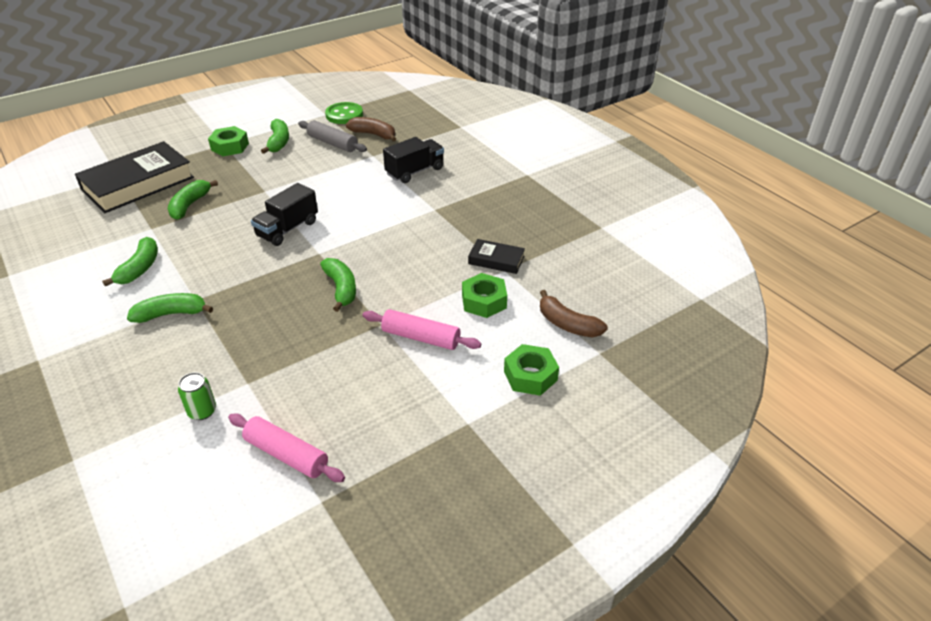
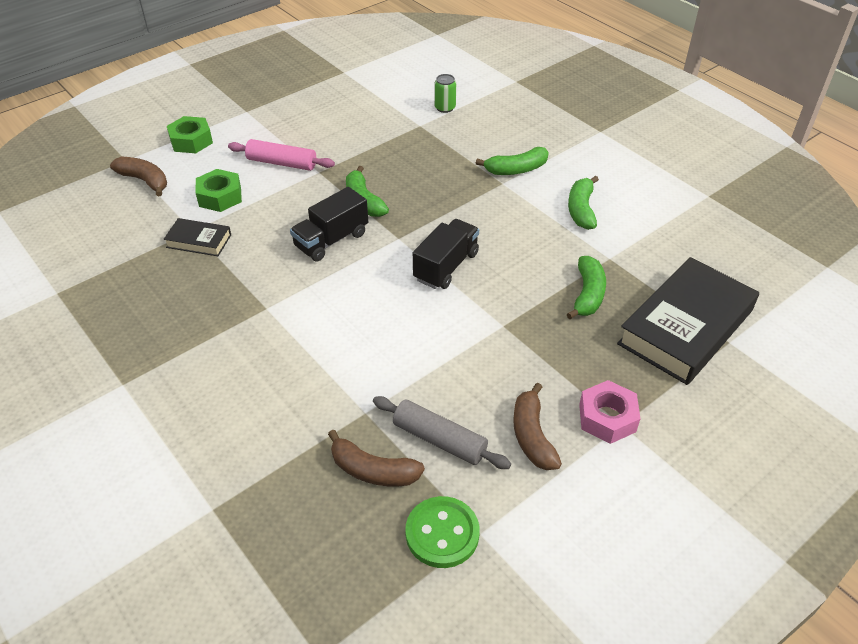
camera: 175 degrees right, 5 degrees up
(230, 147) = (607, 418): green nut -> pink nut
(278, 142) = (532, 436): green banana -> brown banana
(286, 455) = (373, 90): pink rolling pin -> none
(415, 171) = (295, 378): black truck -> black truck (331, 240)

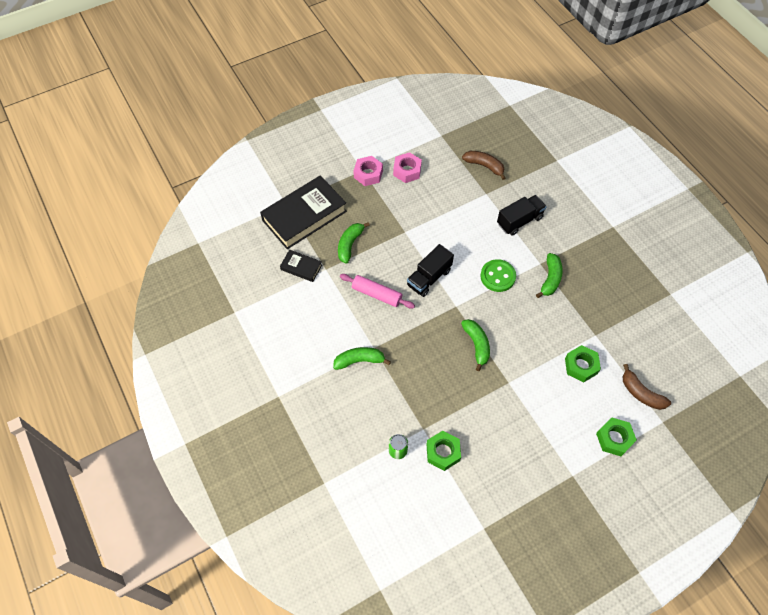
camera: 170 degrees left, 15 degrees up
(199, 241) = (589, 324): black book -> black book (301, 267)
(282, 163) = (537, 397): pink rolling pin -> pink rolling pin (376, 294)
(331, 240) = (500, 311): black truck -> black truck (519, 221)
(393, 112) = (443, 452): none -> green nut
(439, 440) = (451, 175): grey rolling pin -> none
(442, 533) = (457, 137): green button -> green button (497, 276)
(532, 436) = (407, 171): brown banana -> pink nut
(581, 210) = (327, 312): green banana -> green banana (550, 279)

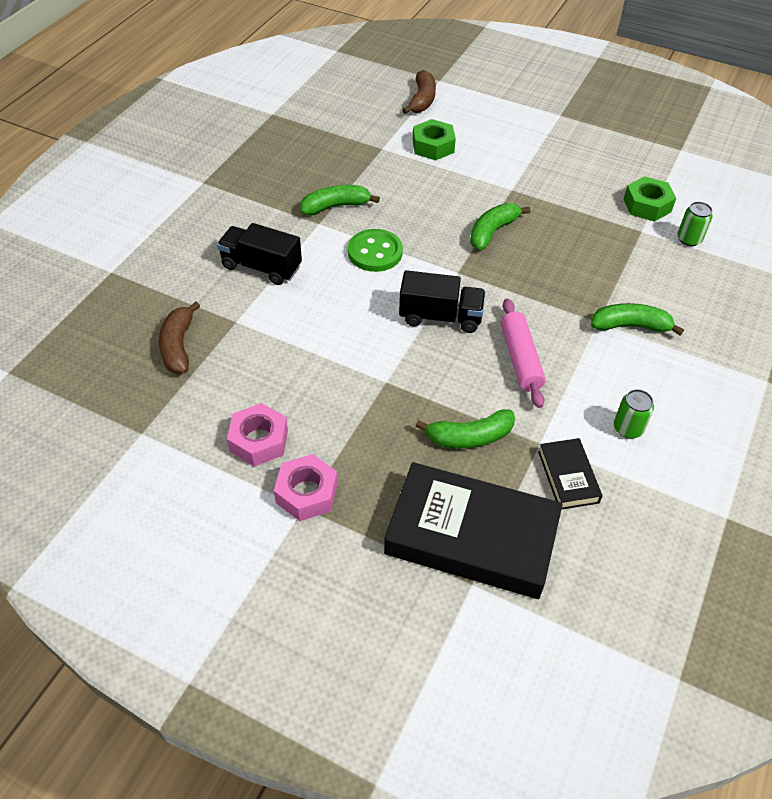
camera: 125 degrees left, 10 degrees down
(304, 309) = (628, 428): none -> green can
(359, 361) = (630, 326): green banana -> green banana turned 135 degrees clockwise
(614, 438) = (492, 102): green nut -> none

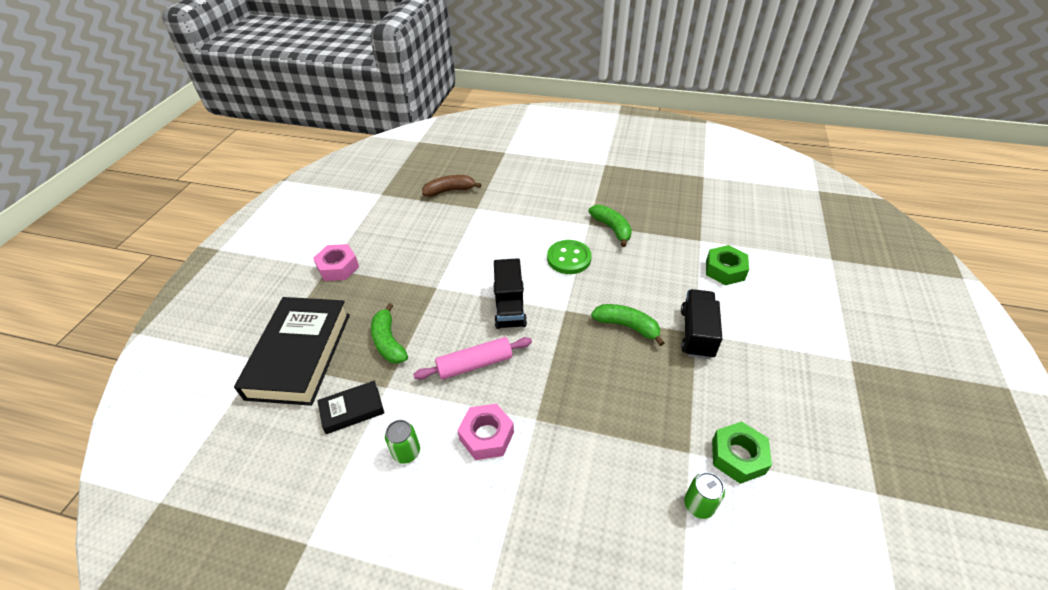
camera: 80 degrees right, 5 degrees down
(259, 440) = (378, 239): pink nut -> pink nut (487, 436)
(261, 267) = (531, 207): black truck -> black truck (697, 333)
(422, 100) = (789, 252): brown banana -> none
(630, 326) = (537, 448): green banana -> none

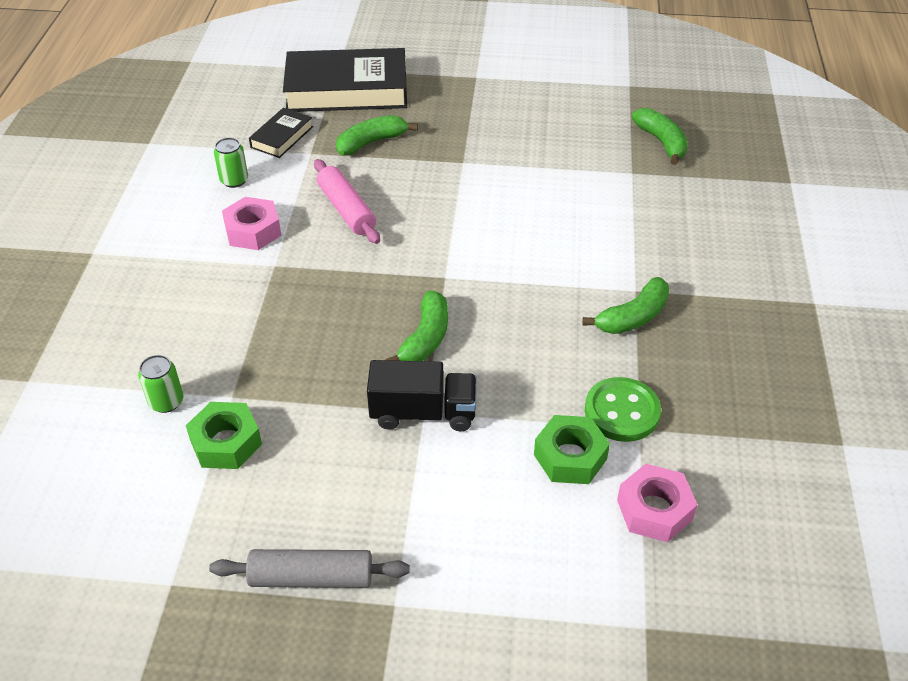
camera: 80 degrees right, 0 degrees up
(338, 267) = (479, 83): pink nut -> pink nut (654, 510)
(352, 410) = (282, 137): black book -> black book turned 60 degrees clockwise
(449, 191) = (661, 142): brown banana -> green banana
(509, 307) = (441, 226): black truck -> none
(569, 258) = (548, 273): green button -> green button (622, 411)
(844, 403) = (311, 577): none -> grey rolling pin

